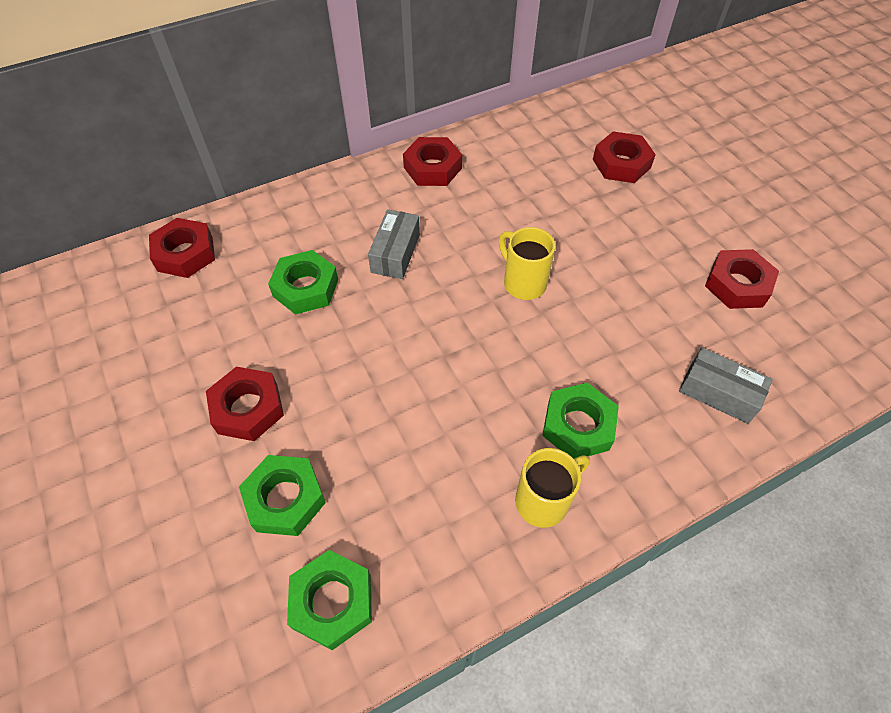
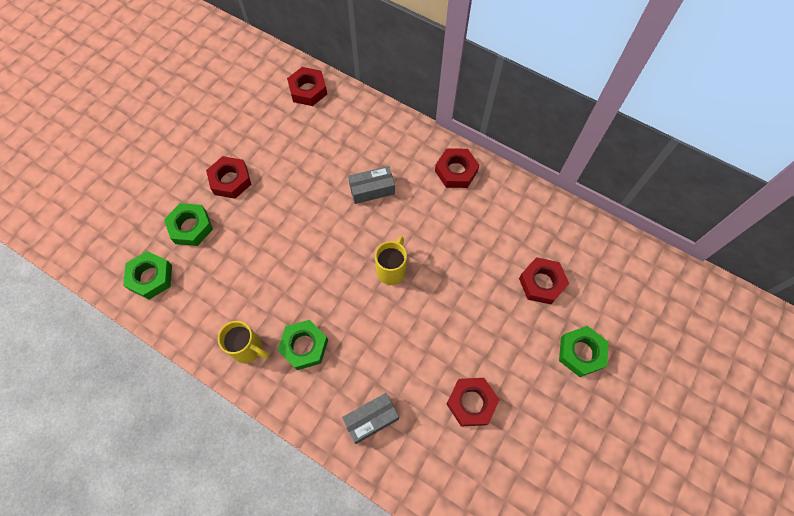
camera: 60 degrees right, 10 degrees up
(305, 288) = (319, 160): green nut -> green nut (581, 353)
(718, 393) = (371, 419): grey box -> grey box turned 60 degrees clockwise

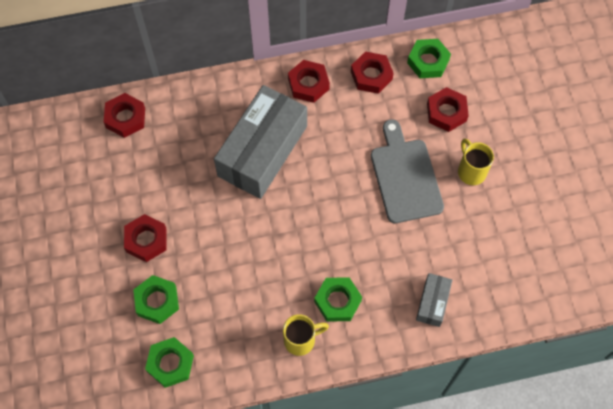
camera: 45 degrees left, 0 degrees up
(372, 189) = (262, 151): grey box -> grey box, size x2.20
(392, 270) = (339, 194): yellow mug -> yellow mug (471, 171)
(455, 302) = (405, 177): none -> grey cutting board
(471, 403) = (482, 231): red nut -> red nut (371, 75)
(581, 353) = (515, 136): green nut -> green nut (428, 61)

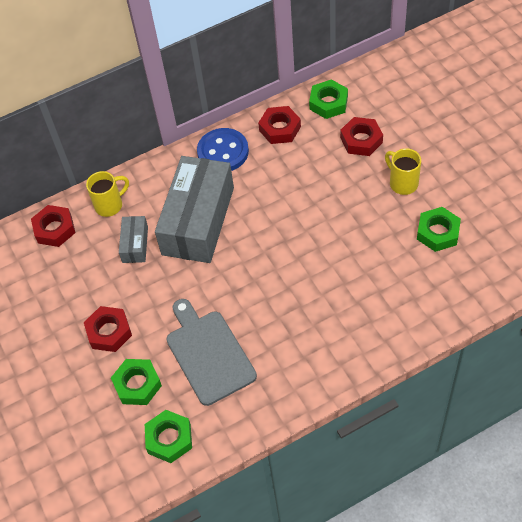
camera: 10 degrees left, 10 degrees down
(301, 340) = (293, 378): yellow mug -> yellow mug (110, 205)
(308, 84) = (223, 152): red nut -> blue button
(337, 301) = (316, 332): green nut -> green nut (438, 232)
(405, 177) = (342, 205): grey cutting board -> grey cutting board (208, 353)
(432, 302) = (408, 307): grey box -> grey box (135, 244)

